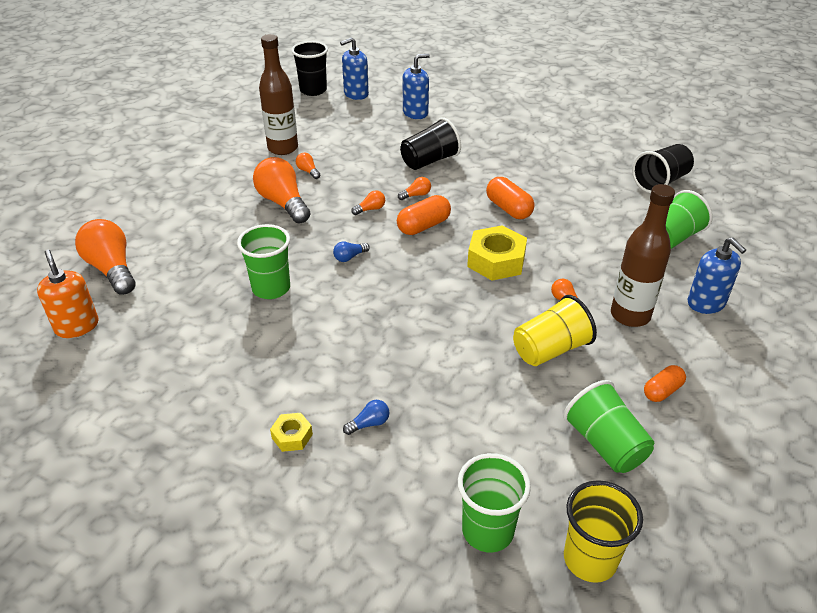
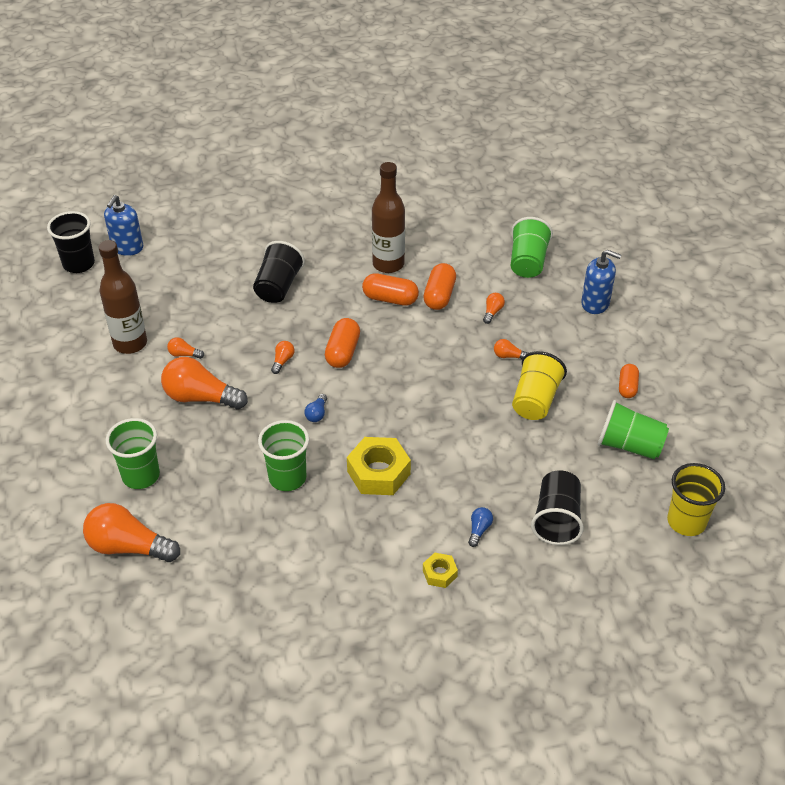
camera: 40 degrees left, 5 degrees up
(77, 326) = (168, 610): orange soap dispenser -> none
(415, 113) = (209, 241): blue soap dispenser -> none
(416, 195) = (305, 326): orange light bulb -> orange light bulb (492, 312)
(487, 531) = (619, 545): green cup -> green cup (141, 476)
(496, 261) = (429, 351): yellow nut -> yellow nut (378, 472)
(555, 226) = (439, 296): none -> orange capsule
(630, 315) = (559, 342): brown bottle -> brown bottle (388, 264)
(660, 182) = (474, 212): black cup -> black cup (556, 519)

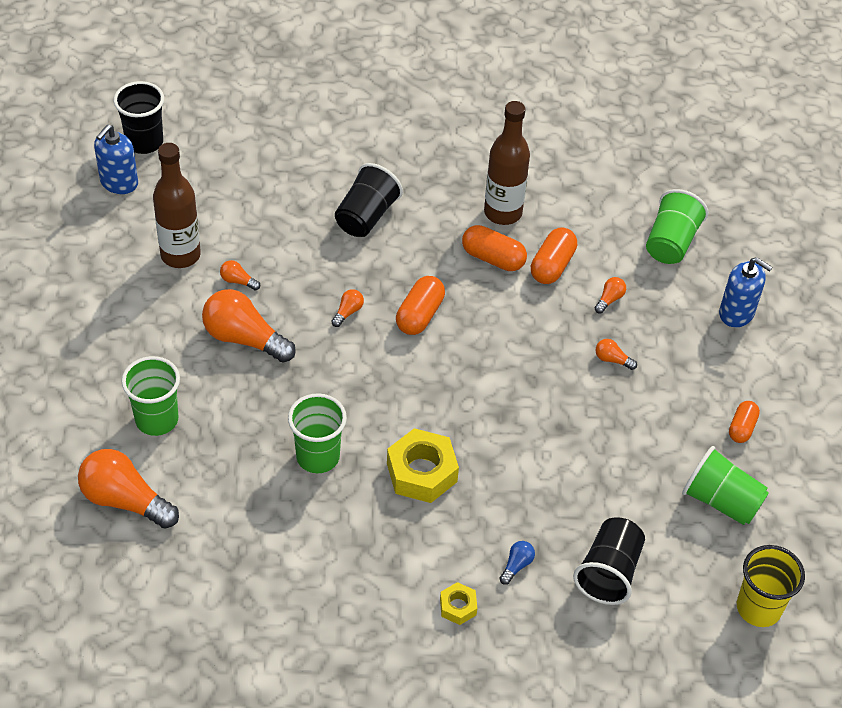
camera: 10 degrees right, 5 degrees up
(127, 247) = (204, 131): blue soap dispenser -> blue soap dispenser (119, 182)
(317, 414) = (370, 386): blue light bulb -> none
(535, 400) = (627, 422): yellow cup -> none

